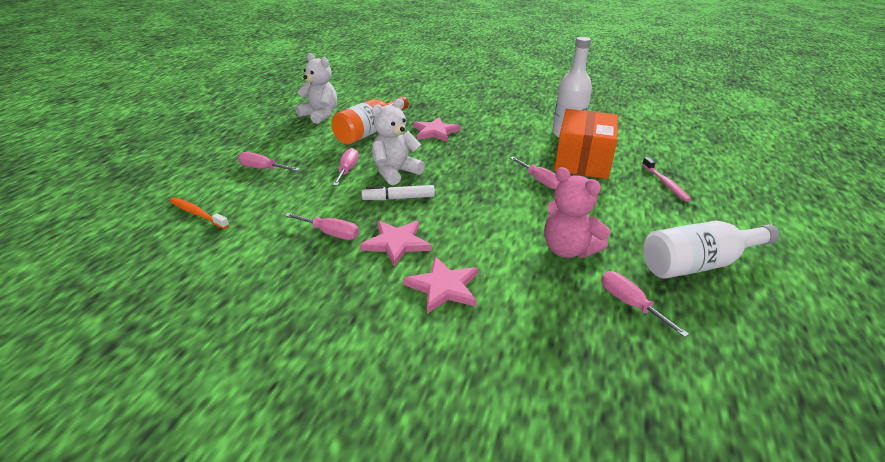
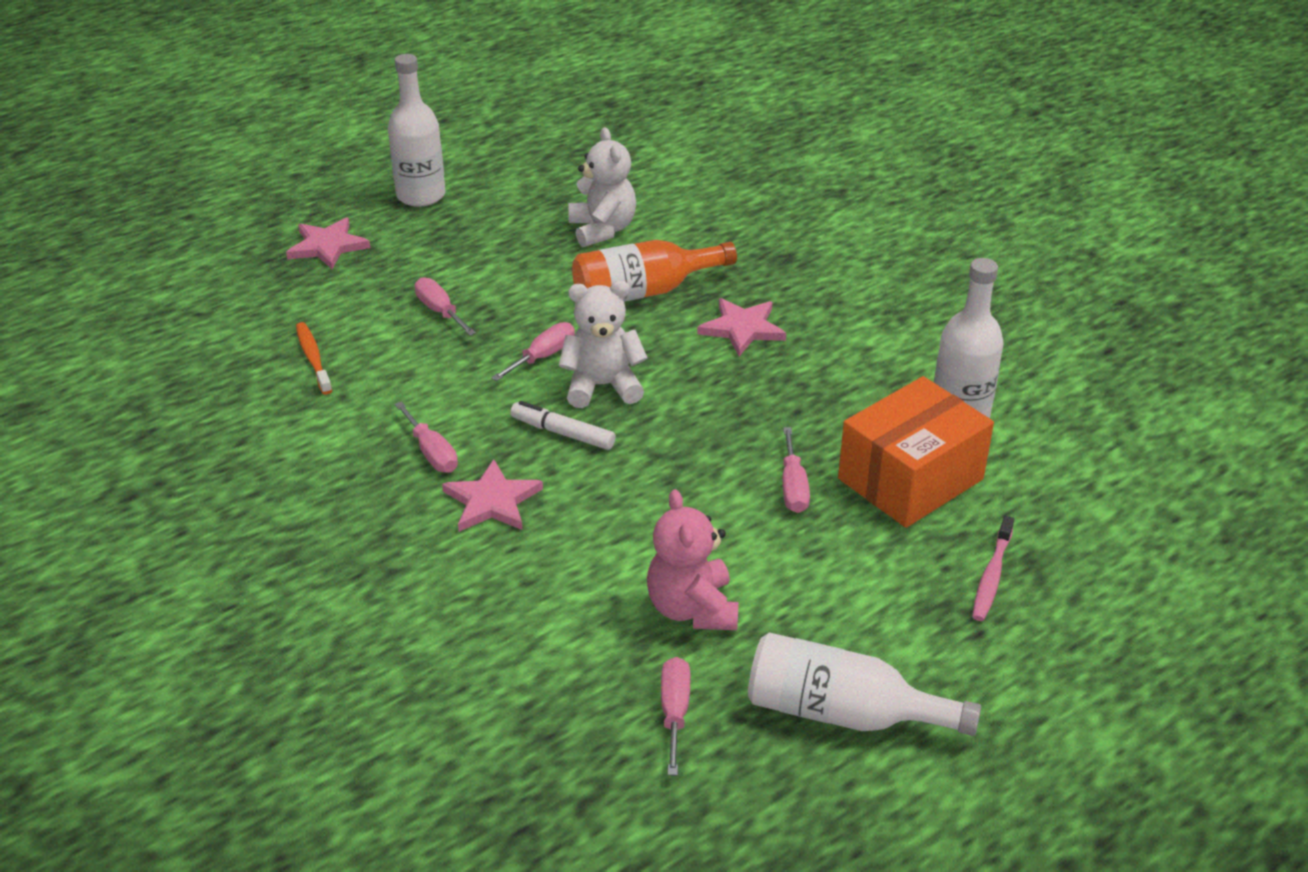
camera: 35 degrees right, 5 degrees up
(198, 126) = (421, 195): none -> white bottle
(443, 287) = (485, 584): pink star -> pink star (327, 246)

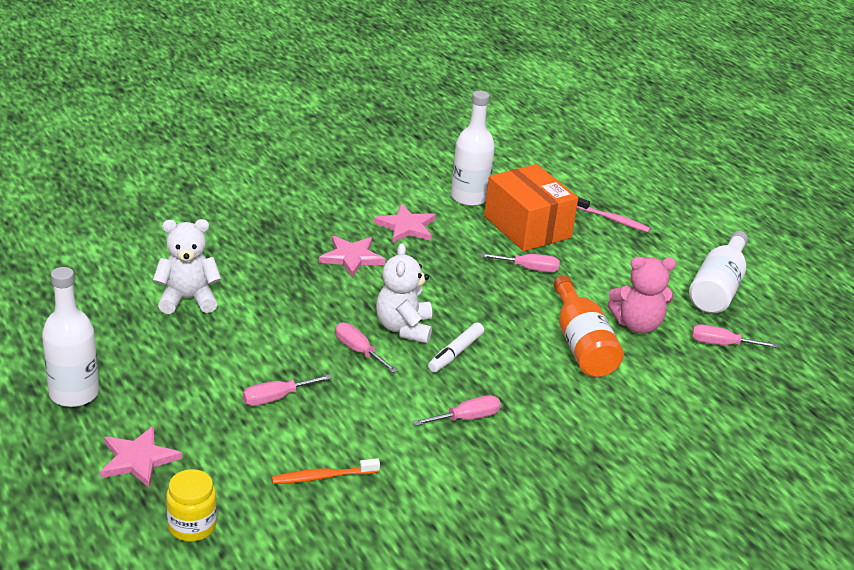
camera: 85 degrees left, 5 degrees down
(235, 291) = (192, 526): none -> yellow jar
(492, 501) = (527, 394): pink star -> pink star (406, 227)
(643, 292) = (288, 292): orange bottle -> orange bottle (582, 345)

